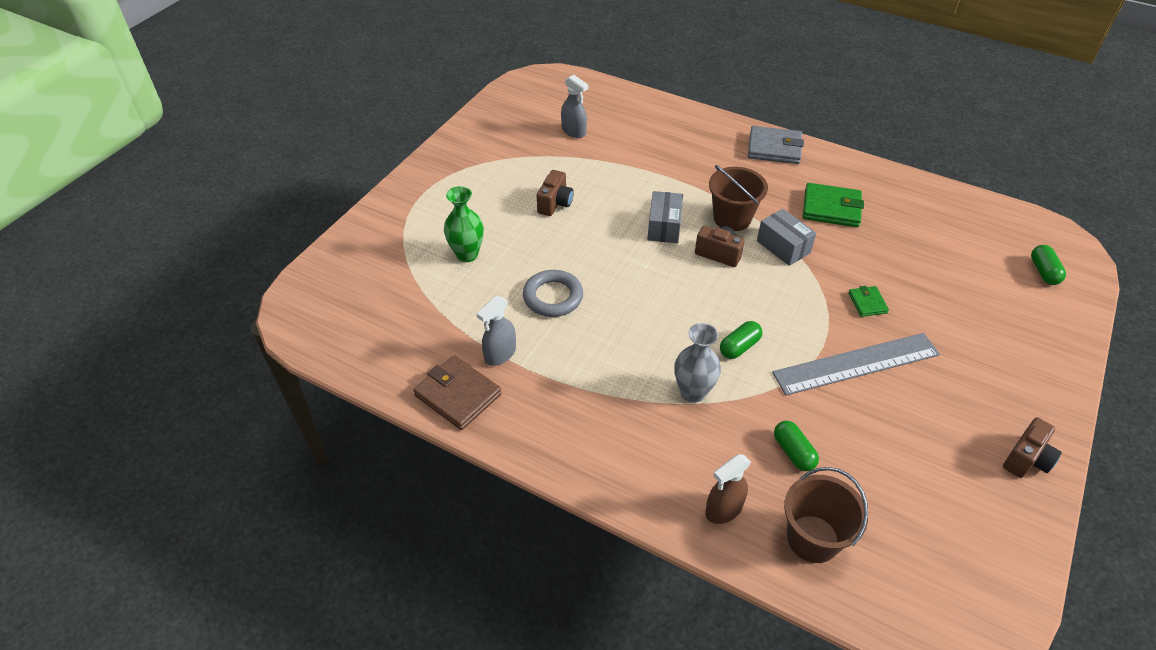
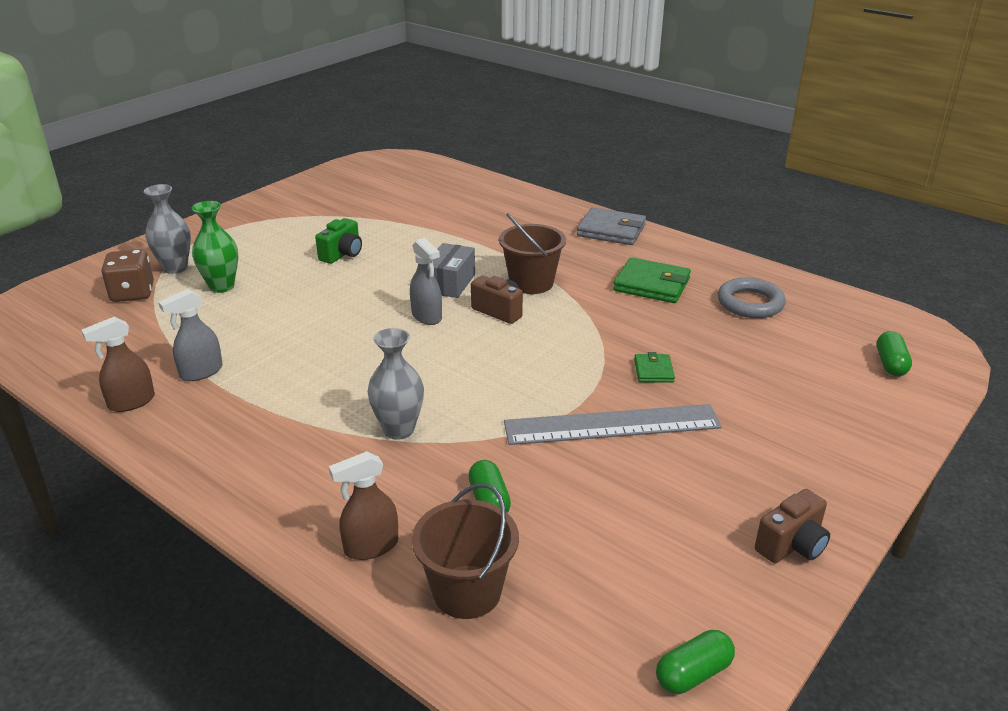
camera: 10 degrees right, 15 degrees down
(391, 272) = (132, 293): none -> brown dice
(413, 237) = (175, 268): none -> grey vase
(458, 395) = (131, 402): brown wallet -> brown spray bottle
(553, 297) = (291, 329): grey ring -> grey ring (750, 303)
(555, 203) = (342, 254): brown camera -> green camera
(574, 131) = (398, 200): grey spray bottle -> grey spray bottle (427, 316)
(739, 347) = (477, 394): green capsule -> green capsule (693, 673)
(783, 247) = (578, 312): grey box -> none

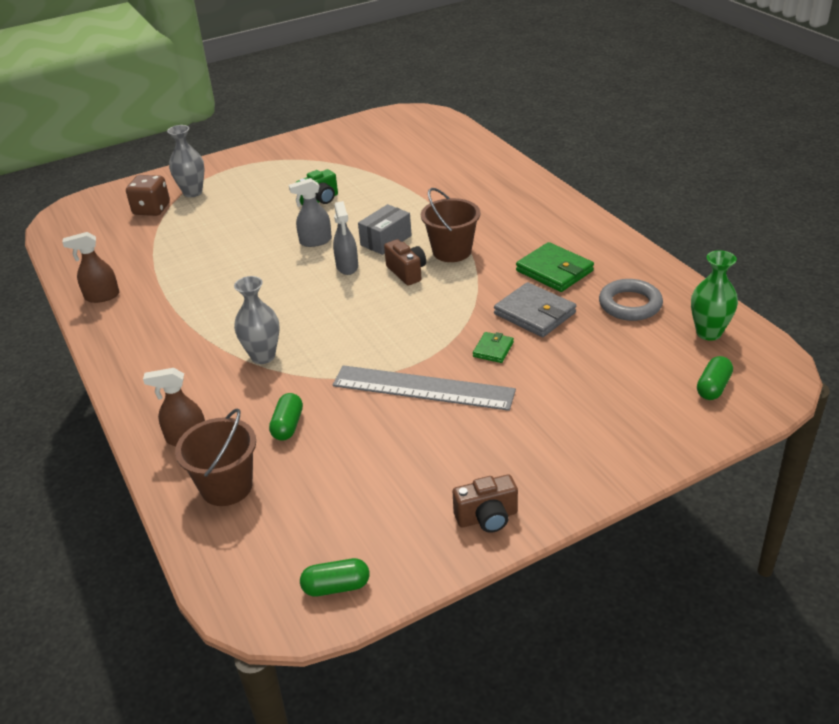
camera: 25 degrees right, 5 degrees up
(201, 372) = (159, 282): grey spray bottle -> grey spray bottle (315, 241)
(221, 286) = (215, 214): green vase -> green vase (708, 333)
(611, 230) = (559, 212): grey wallet -> grey wallet (534, 313)

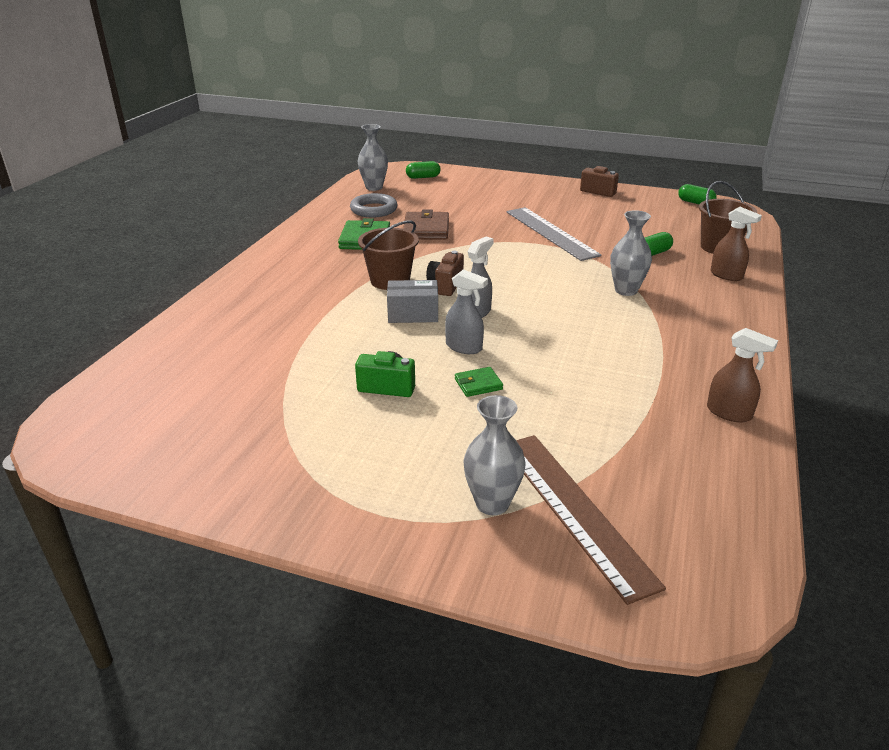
camera: 135 degrees left, 5 degrees down
(151, 209) = (574, 510): brown dice -> brown ruler
(493, 349) = (482, 228): green wallet -> green wallet (478, 384)
(534, 313) = (426, 229): grey wallet -> brown wallet
(708, 333) = (374, 187): green vase -> grey vase

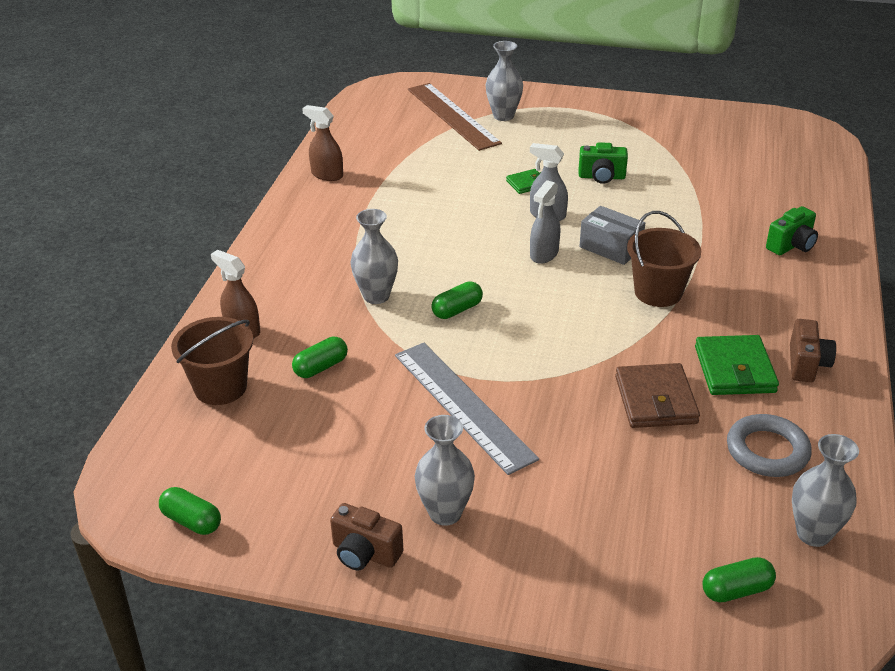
camera: 175 degrees right, 5 degrees up
(247, 306) = (791, 245): none -> green camera
(413, 314) = (610, 248): grey box -> grey box turned 45 degrees clockwise
(445, 285) = (589, 289): brown camera -> brown camera (806, 364)
(556, 278) = (457, 310): none -> green capsule
(559, 199) = (445, 513): none -> grey vase

